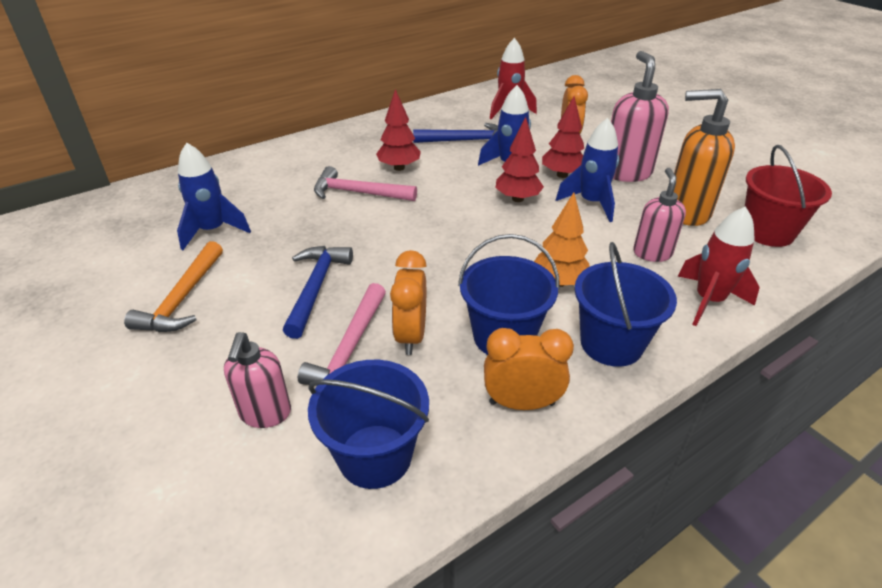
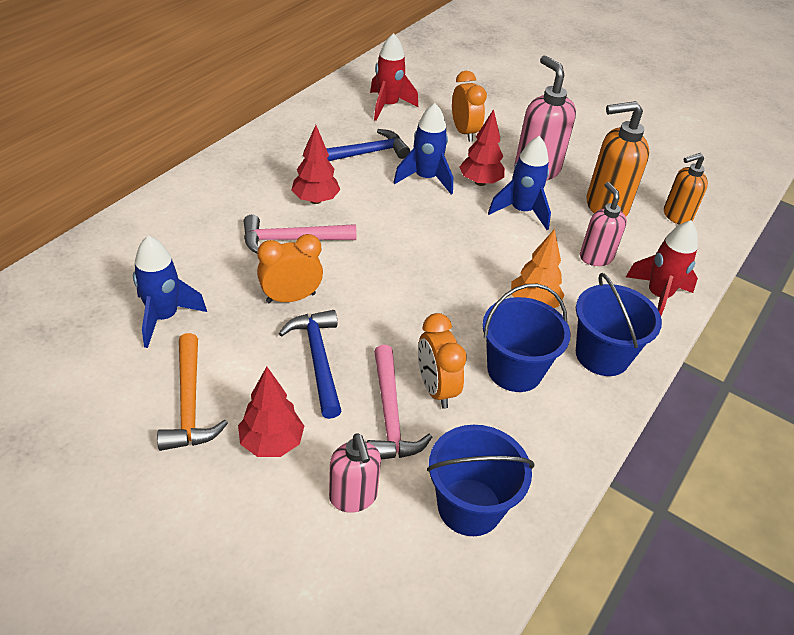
camera: 25 degrees left, 5 degrees up
(517, 199) = (453, 218): red tree -> red tree (271, 443)
(521, 403) = (559, 428): orange clock -> orange clock (291, 298)
(767, 232) = (676, 216): red bucket -> orange soap dispenser

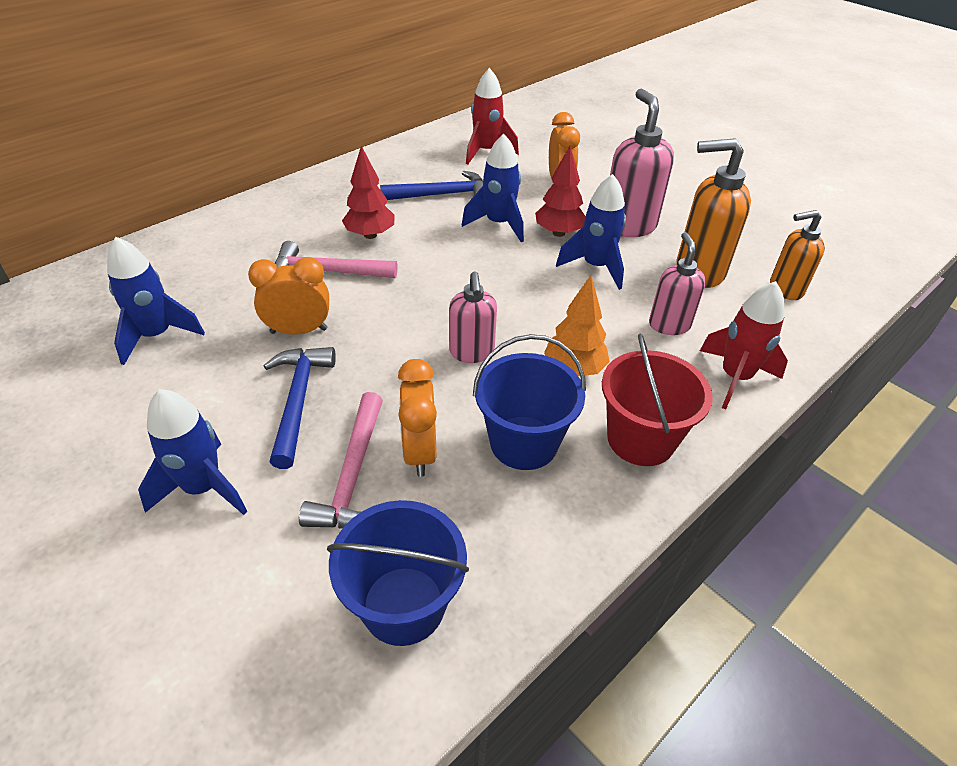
camera: 15 degrees right, 0 degrees up
(189, 404) = (136, 430): orange hammer -> none
(271, 443) = (203, 488): red tree -> blue rocket
(353, 497) = (267, 568): pink soap dispenser -> pink soap dispenser (472, 352)
(602, 355) = (640, 439): blue bucket -> red bucket

